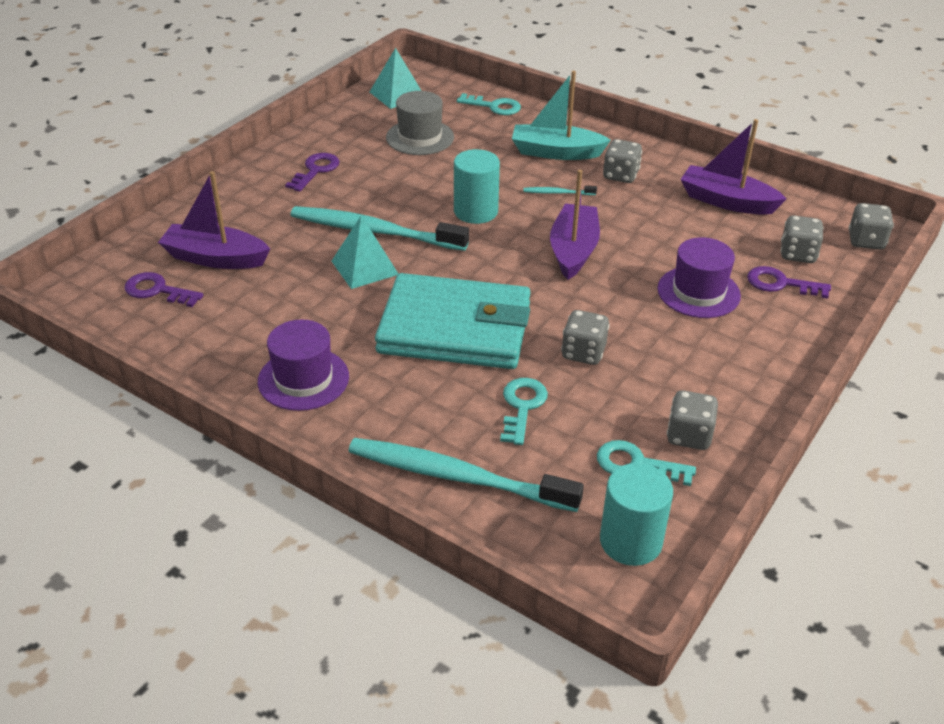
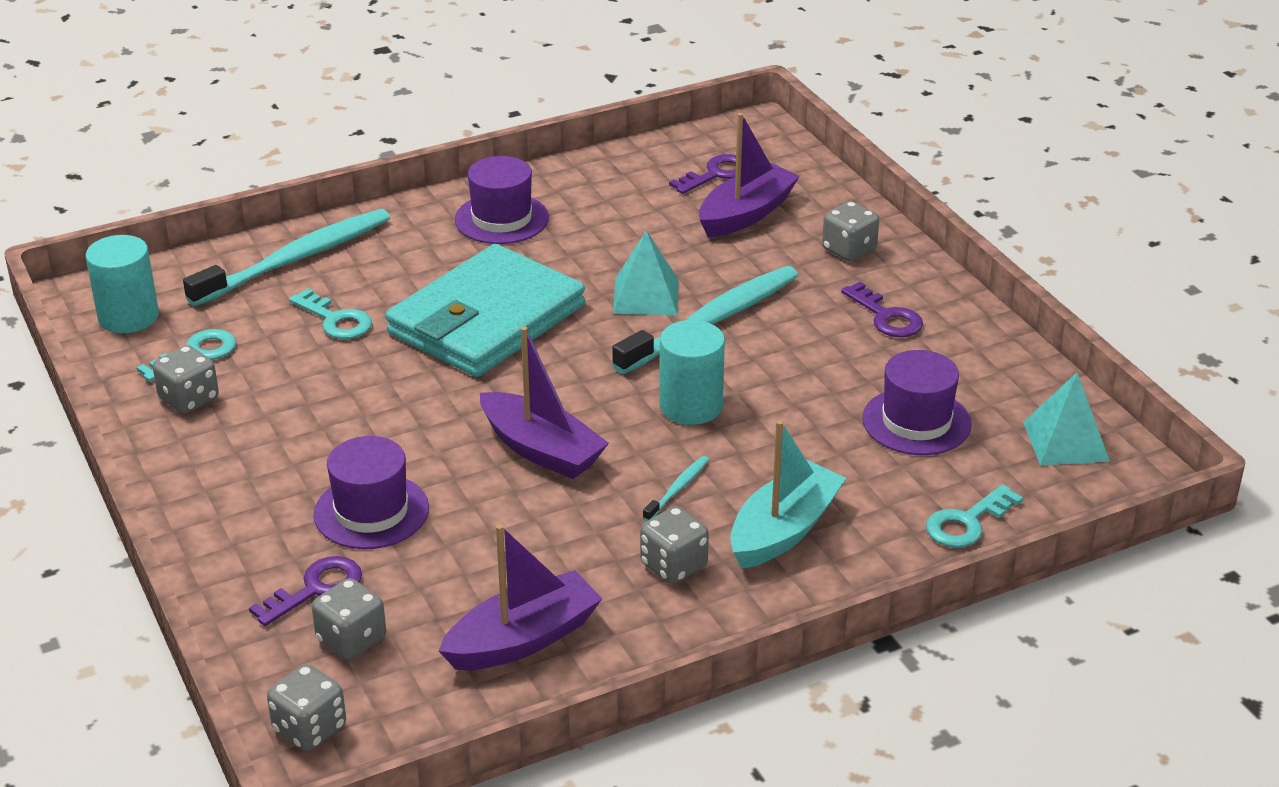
camera: 120 degrees right, 5 degrees down
(420, 137) = (916, 422): grey hat -> purple hat
(583, 353) = (365, 384): grey dice -> grey dice (849, 250)

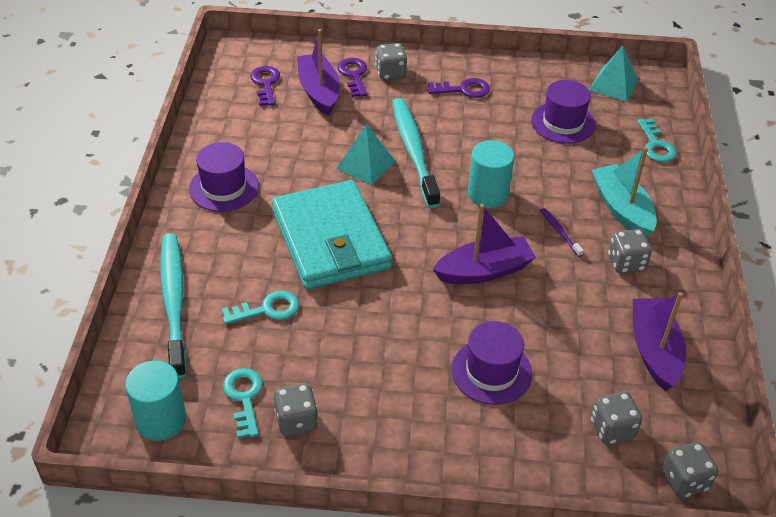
camera: 60 degrees left, 10 degrees up
(316, 589) = (552, 428): purple key -> purple key (354, 75)
(678, 489) = (560, 232): turquoise toothbrush -> purple toothbrush

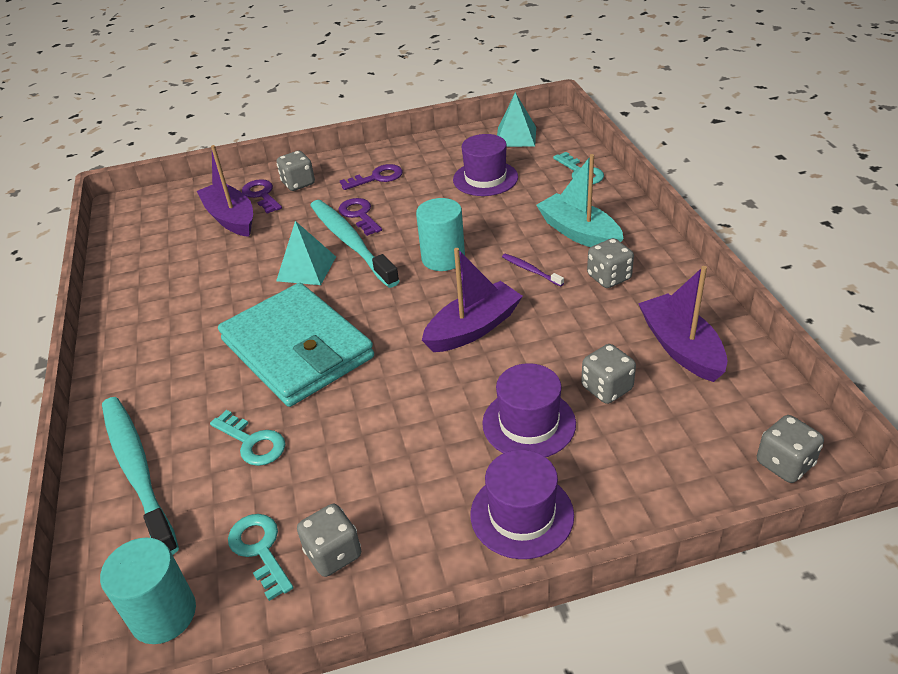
camera: 15 degrees left, 5 degrees down
(224, 187) = (158, 334): purple hat -> purple hat (522, 514)
(265, 84) = (171, 227): purple key -> purple key (359, 215)
(267, 309) = (252, 442): turquoise key -> turquoise key turned 75 degrees clockwise
(612, 429) = (683, 438): grey dice -> grey dice (606, 388)

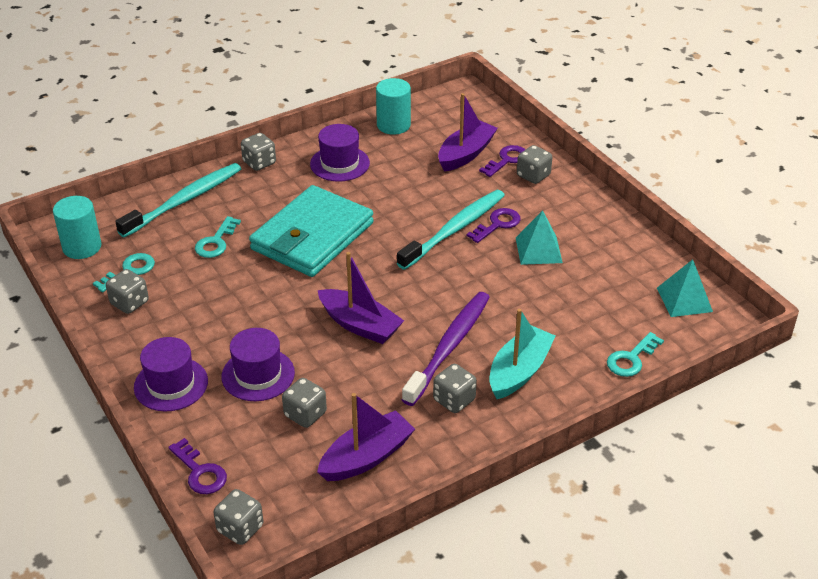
camera: 70 degrees right, 0 degrees up
(114, 383) = (259, 163): none -> grey dice
(306, 268) = (411, 214): turquoise pyramid -> turquoise pyramid (538, 250)
(377, 178) = (562, 220): purple key -> purple key (200, 472)
(443, 258) = (449, 289): turquoise cylinder -> turquoise cylinder (393, 125)
(485, 178) = (591, 291): purple hat -> purple hat (339, 163)
(530, 270) = (449, 347): purple toothbrush -> purple toothbrush, size x2.42

